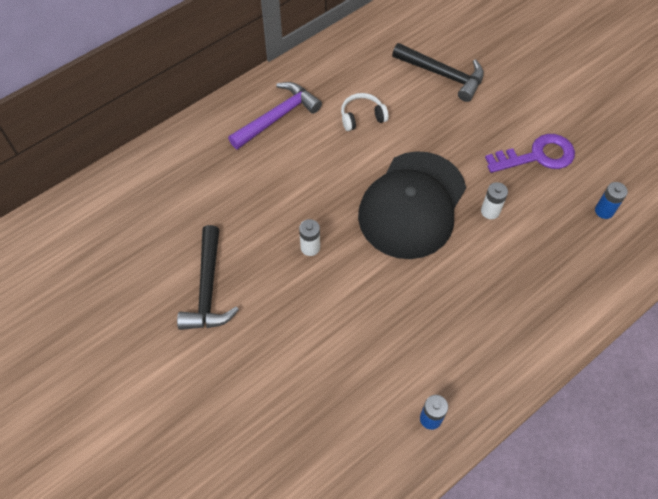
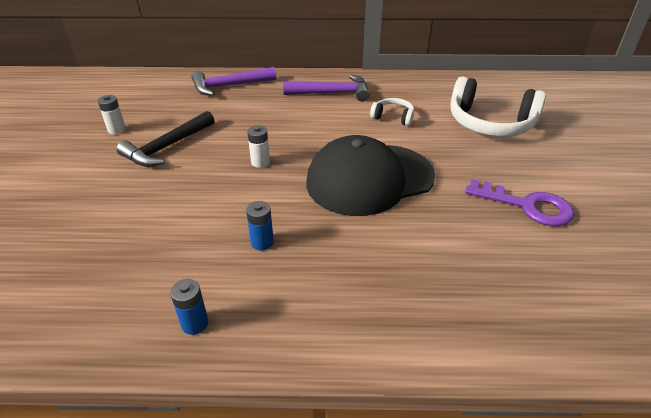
camera: 40 degrees right, 20 degrees down
(166, 170) = (229, 86): none -> purple hammer
(443, 75) = (490, 123): black hammer -> white headphones
(490, 211) = (435, 217): white battery -> white battery (117, 130)
(604, 211) = (563, 280): blue battery -> blue battery (262, 242)

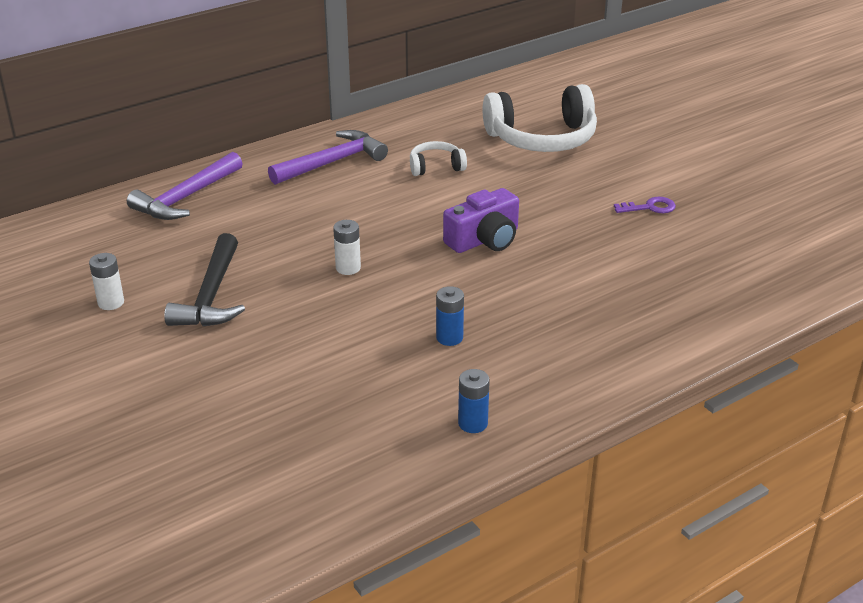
camera: 35 degrees left, 5 degrees down
(369, 179) = (484, 239): black cap -> purple camera
(527, 206) = (650, 207): purple key -> purple key, size x0.54

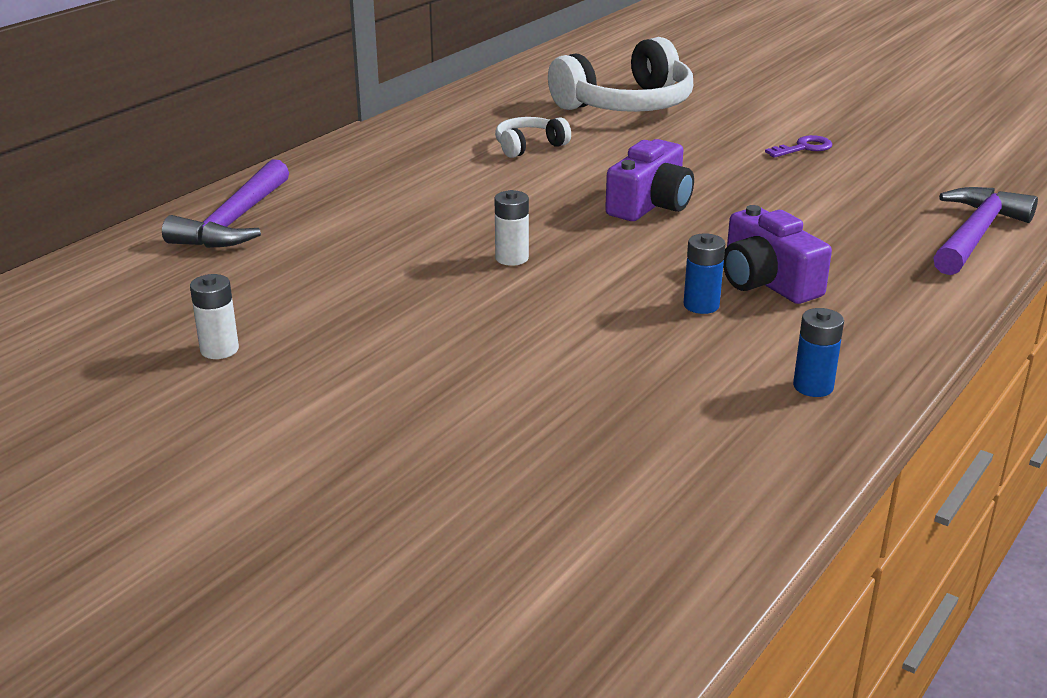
camera: 20 degrees left, 5 degrees down
(211, 296) = (357, 317): black hammer -> none
(332, 162) = (398, 159): purple hammer -> purple hammer (975, 234)
(514, 327) = (767, 281): none -> purple camera

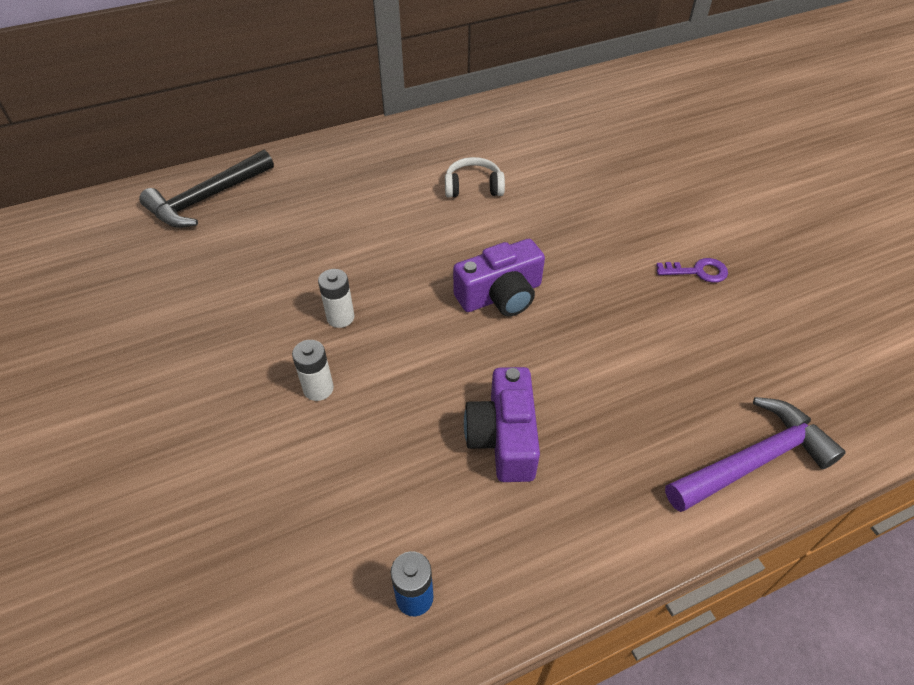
camera: 30 degrees right, 20 degrees up
(219, 349) = (76, 333): white battery -> white battery (318, 388)
(235, 221) = (207, 199): purple hammer -> black hammer
(627, 105) = (595, 162): white headphones -> none
(701, 305) = (424, 442): blue battery -> none

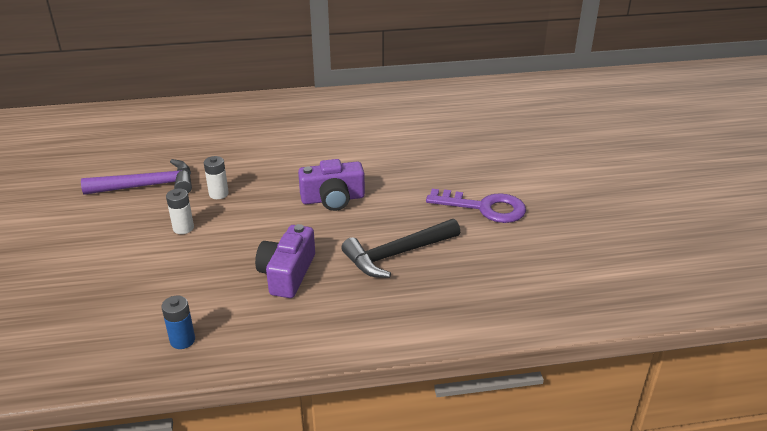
camera: 15 degrees right, 15 degrees down
(207, 199) = (169, 118): black hammer -> black hammer (397, 254)
(473, 187) = (352, 136): white headphones -> none
(697, 271) = (484, 208): purple key -> purple key, size x1.85
(753, 460) = (452, 317): purple hammer -> purple hammer (148, 186)

